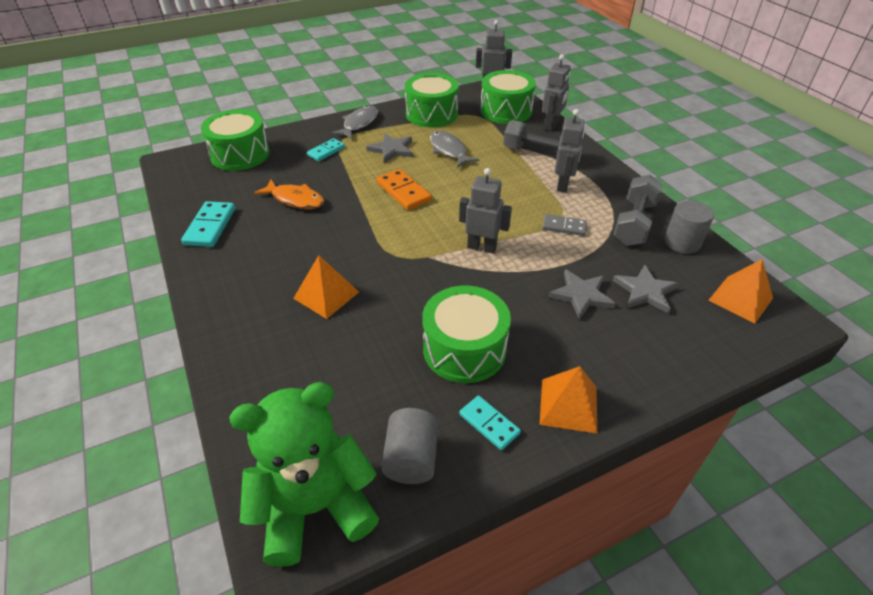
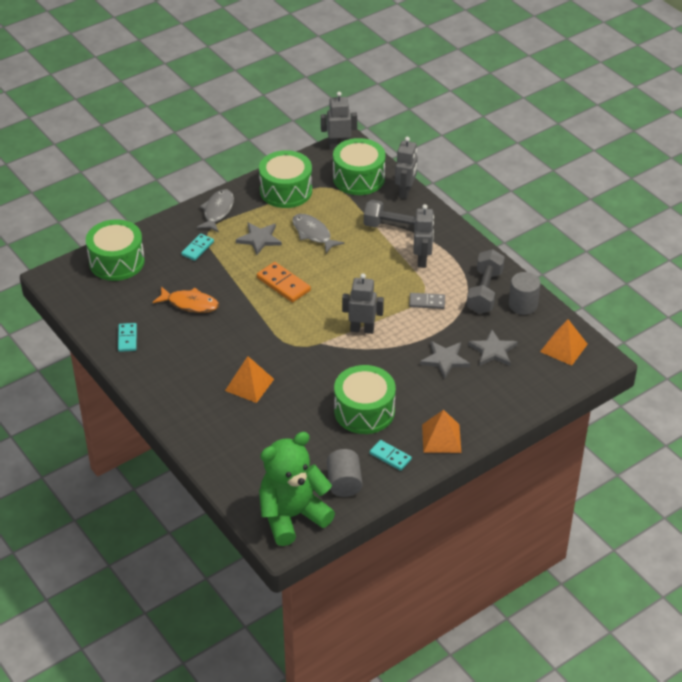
camera: 10 degrees left, 0 degrees up
(210, 226) = (127, 338): turquoise domino -> turquoise domino, size x0.66

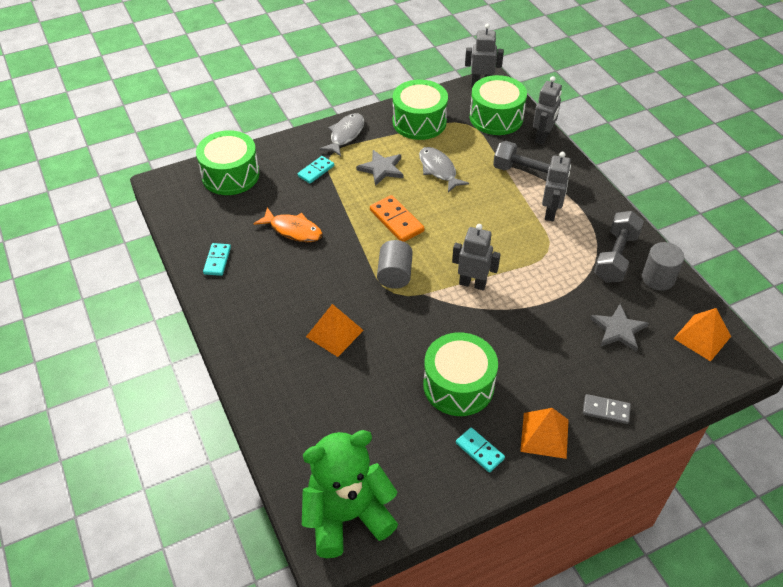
camera: 10 degrees right, 5 degrees up
(344, 483) = (418, 479): grey cylinder -> grey cylinder (394, 275)
(427, 302) = (549, 261): grey domino -> grey domino (606, 410)
(445, 360) = (561, 333): grey star -> none

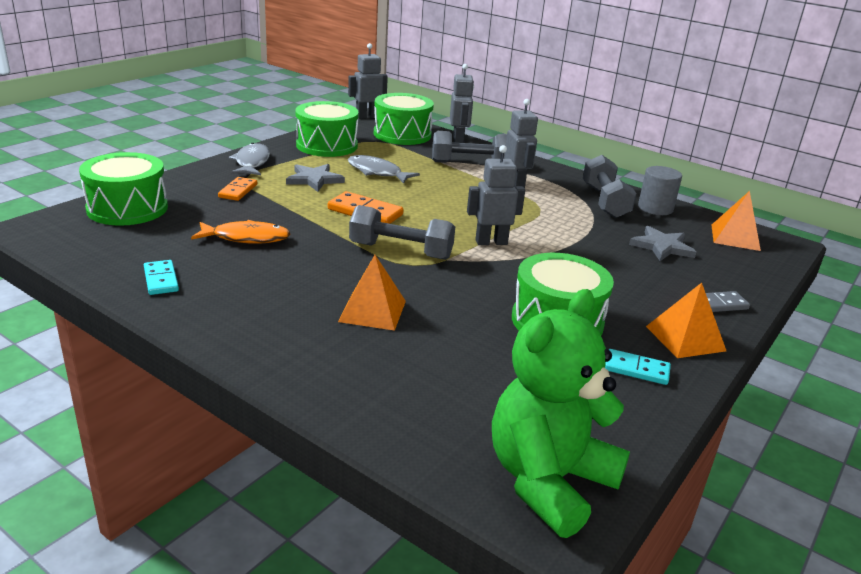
camera: 30 degrees left, 20 degrees down
(316, 171) = (238, 191): turquoise domino -> orange domino
(394, 275) = (401, 251): grey cylinder -> grey dumbbell

